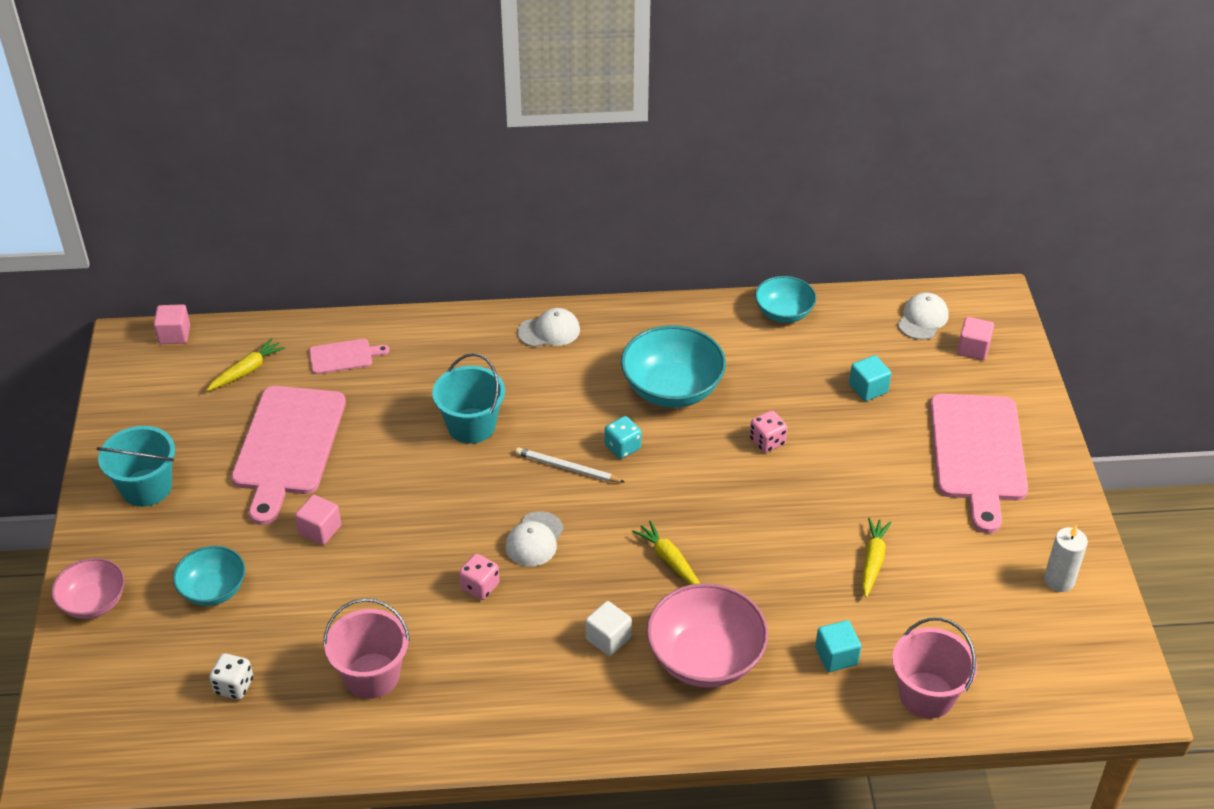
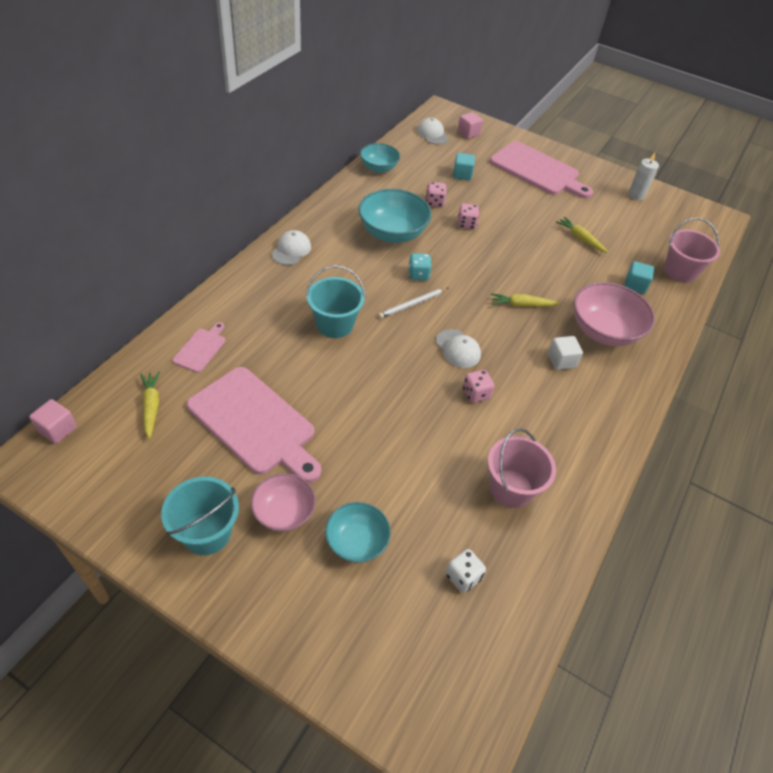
camera: 60 degrees left, 5 degrees up
(93, 602) = (299, 635): pink bowl -> pink bowl (284, 512)
(320, 530) = (354, 447): pink cube -> none
(776, 393) = (434, 202): none -> pink dice

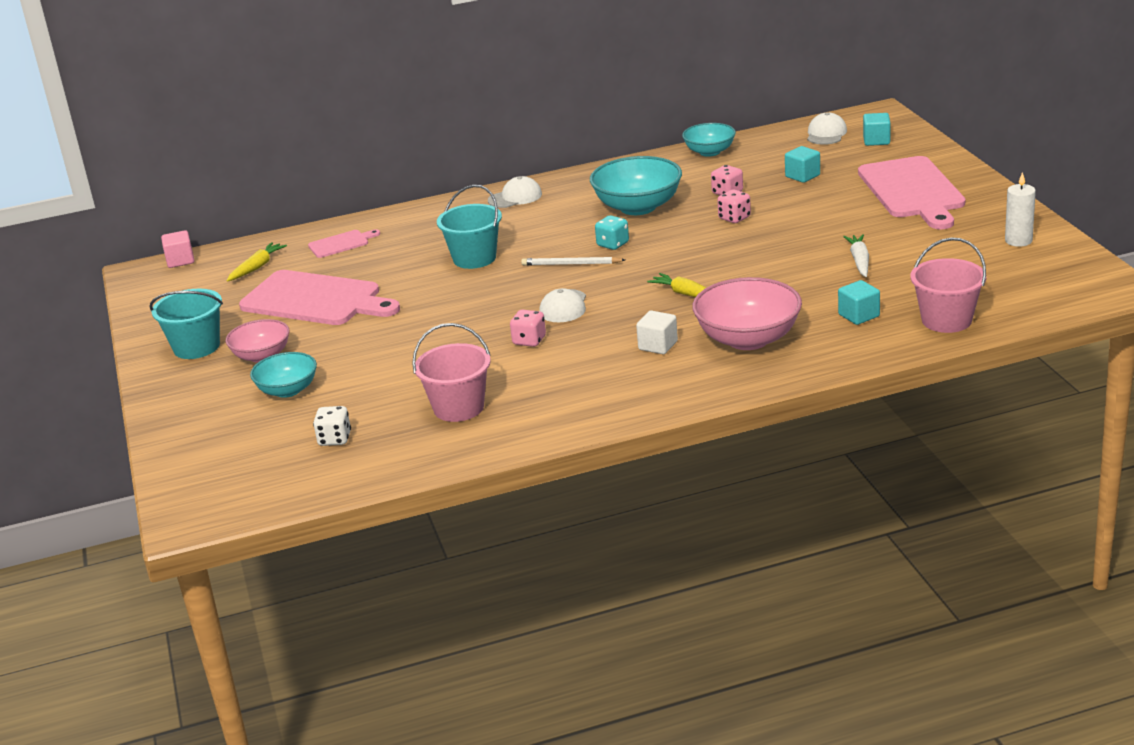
camera: 50 degrees right, 20 degrees down
(255, 423) = (315, 300): pink cutting board -> pink cutting board turned 60 degrees counterclockwise
(468, 133) = (876, 141): pink cube -> turquoise cube
(580, 238) = (859, 261): yellow carrot -> white carrot

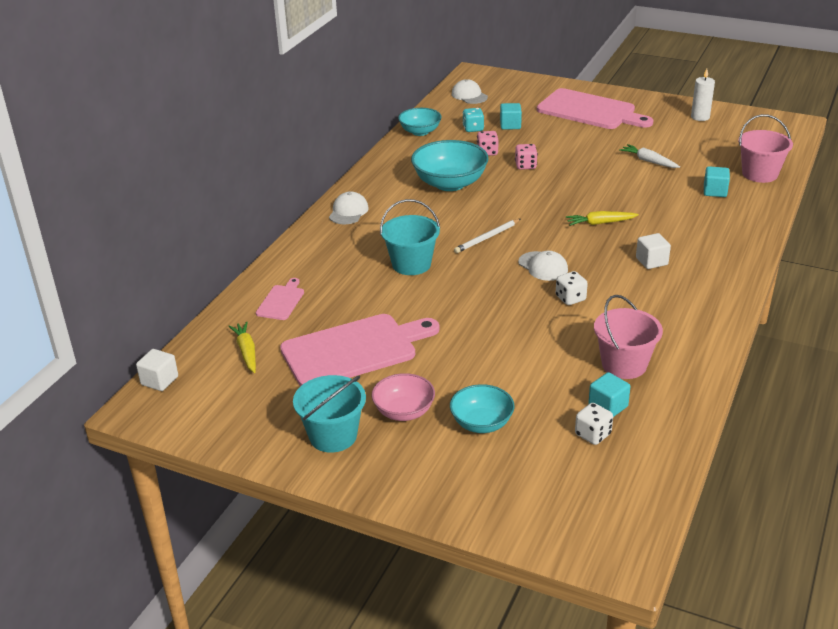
camera: 50 degrees left, 5 degrees up
(180, 261) = (159, 381): pink cube -> white cube
(529, 341) = (570, 298): pink dice -> white dice
(613, 244) = (486, 213): turquoise dice -> turquoise dice (473, 129)
(748, 339) = (690, 232): pink bowl -> none
(876, 141) = (507, 89): turquoise cube -> turquoise cube (608, 406)

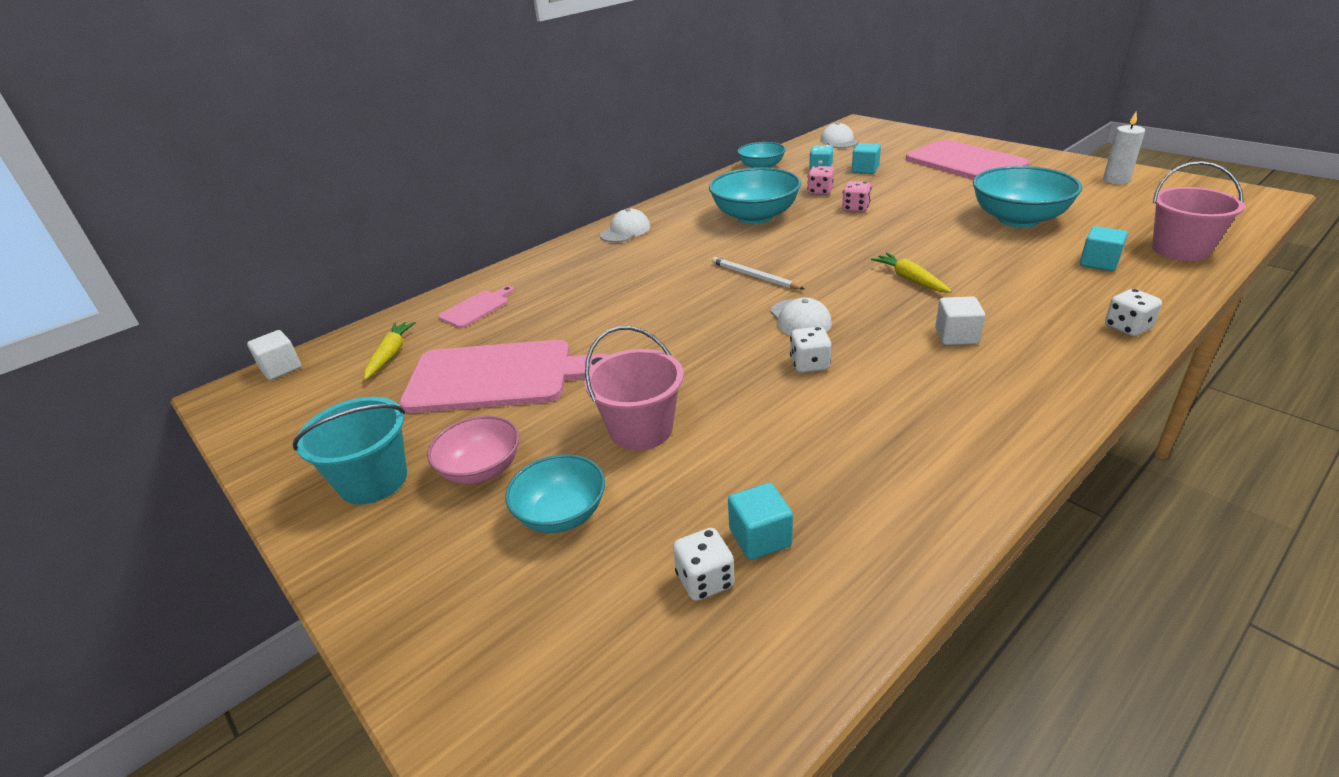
camera: 25 degrees right, 0 degrees up
(411, 264) = (645, 292): turquoise bucket -> none
(487, 238) = (754, 276): white pencil -> white pencil turned 60 degrees clockwise
(600, 223) = (910, 279): yellow carrot -> yellow carrot turned 45 degrees clockwise
(624, 365) = (827, 475): pink bucket -> pink bucket (641, 429)
(648, 161) = (1018, 219): white carrot -> turquoise bowl
(748, 238) = (1127, 328): none -> white dice

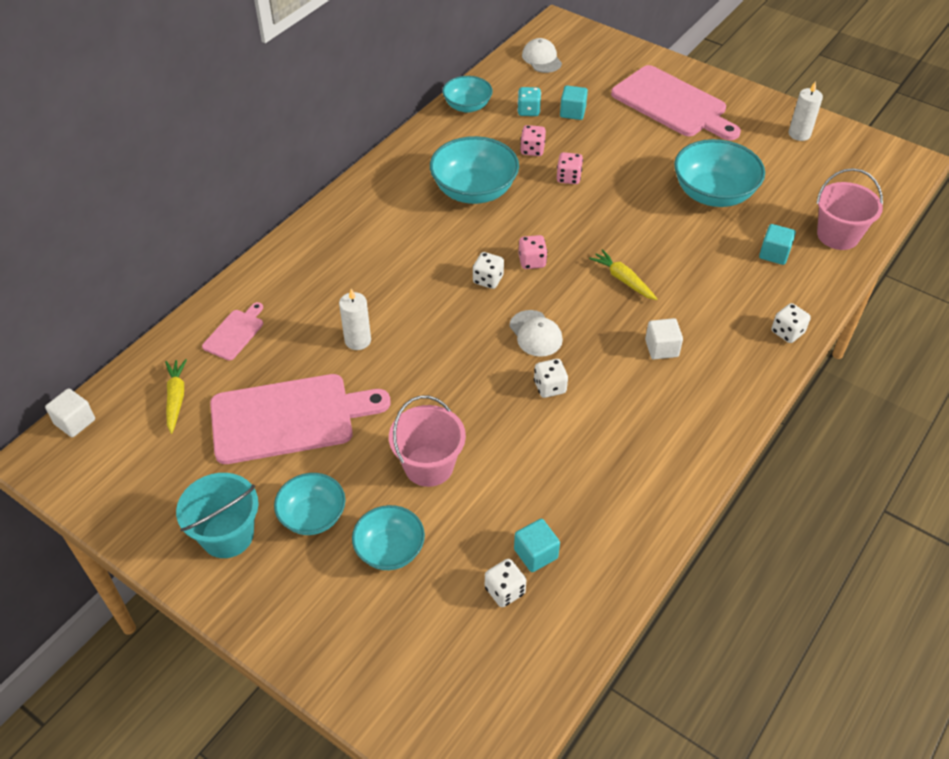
camera: 15 degrees left, 15 degrees up
(481, 469) = (313, 516): pink bowl -> turquoise bowl
(599, 317) = (357, 340): none -> white candle
(625, 231) = (349, 214): white cap -> none
(754, 276) = (488, 280): white pencil -> white dice
(806, 264) = (532, 261): none -> pink dice

